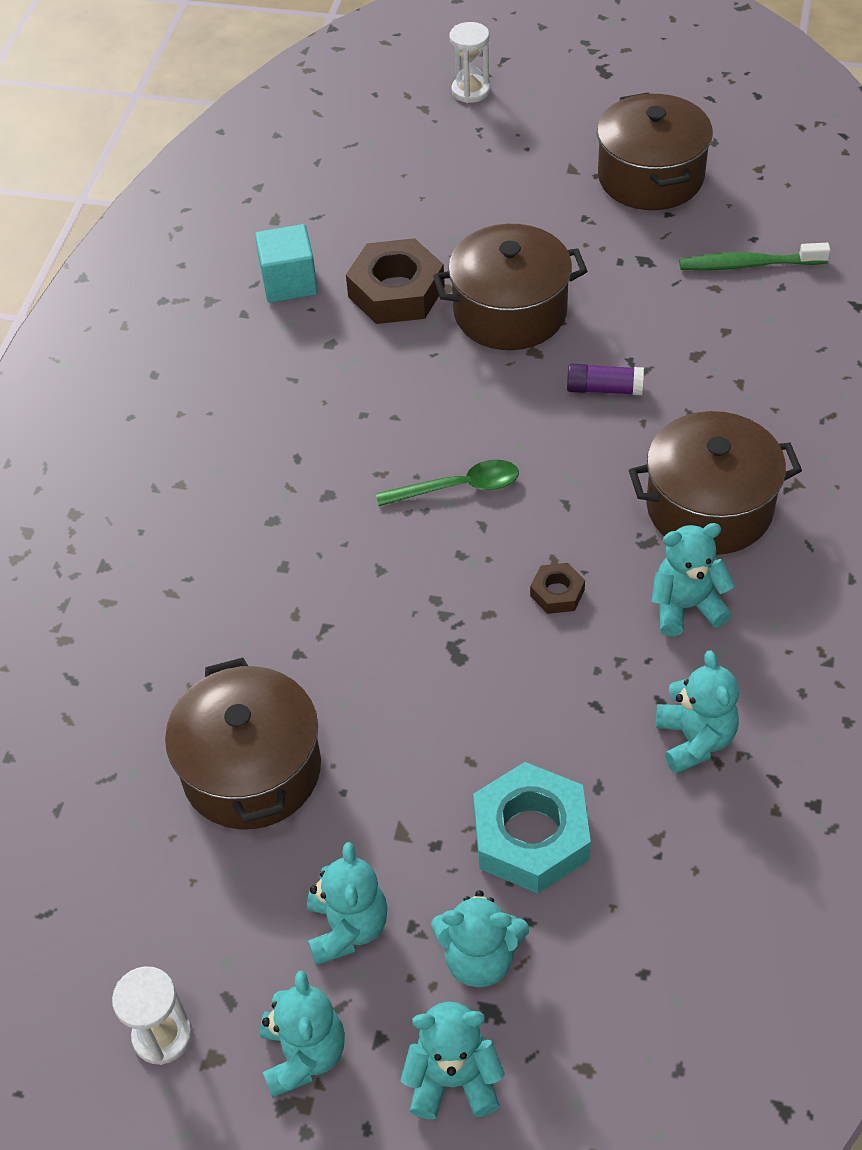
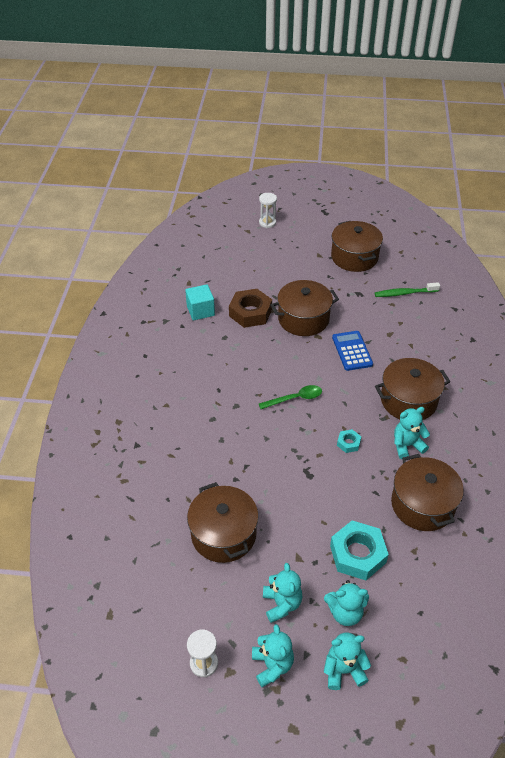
camera: 10 degrees left, 5 degrees down
(557, 593) = (348, 443): brown nut -> turquoise nut
(604, 389) = (352, 351): purple glue stick -> blue calculator
(694, 740) = (422, 504): turquoise teddy bear -> brown pot

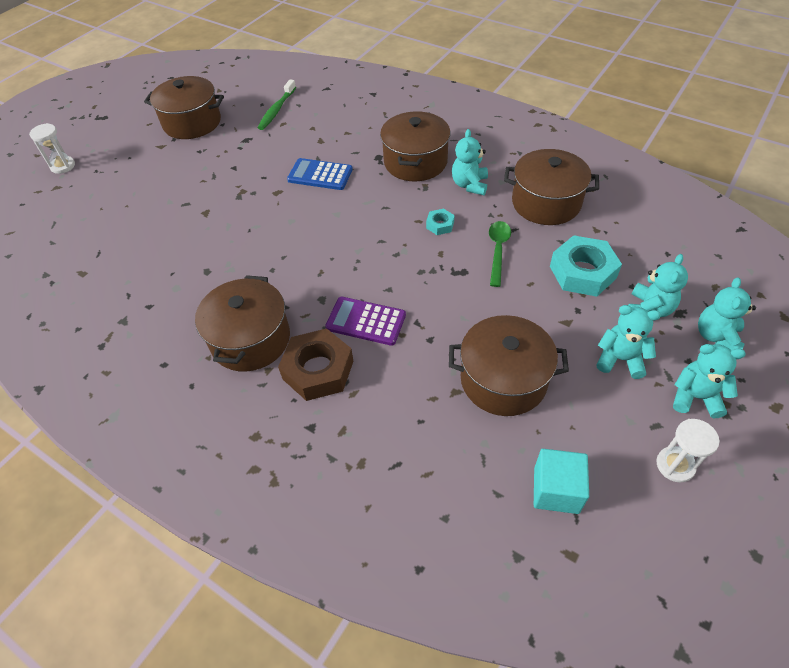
camera: 60 degrees left, 5 degrees up
(200, 311) = (141, 278): turquoise cube -> turquoise cube (556, 490)
(230, 437) = (366, 321): none -> purple calculator
(250, 312) = (190, 233): brown nut -> brown nut (318, 370)
(295, 398) = (350, 243): green spoon -> green spoon (498, 250)
(303, 319) = (242, 193): brown pot -> brown pot (250, 339)

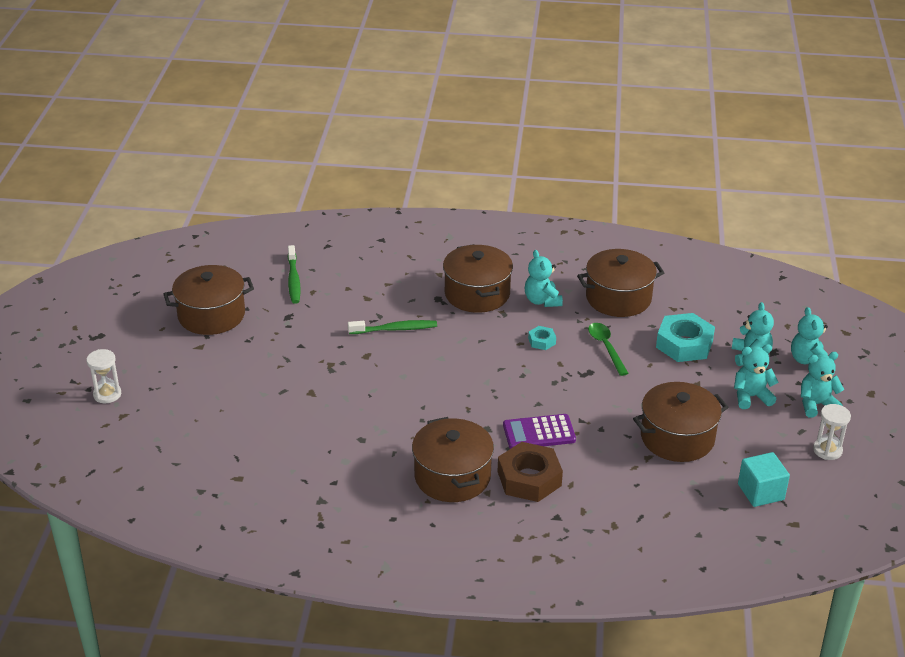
camera: 30 degrees left, 15 degrees down
(320, 175) = (395, 329): blue calculator -> green toothbrush

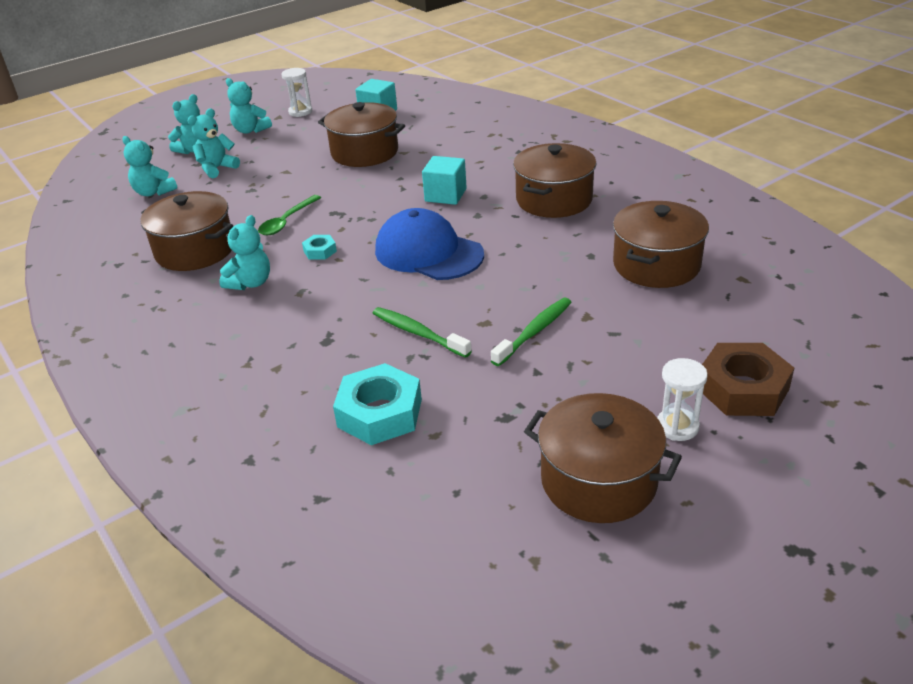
camera: 130 degrees left, 0 degrees up
(107, 394) = (836, 441): white hourglass -> white hourglass (677, 426)
(293, 280) = (433, 468): green toothbrush -> green toothbrush (534, 331)
(471, 379) = (428, 252): none -> blue cap
(477, 294) = (285, 323): brown pot -> brown pot (656, 265)
(529, 478) = (501, 175): brown nut -> brown nut (742, 388)
(539, 433) = (445, 195): purple calculator -> turquoise cube
(684, 344) = (234, 195): turquoise nut -> turquoise nut (379, 413)
(751, 397) = (273, 150): turquoise teddy bear -> turquoise teddy bear (154, 192)

